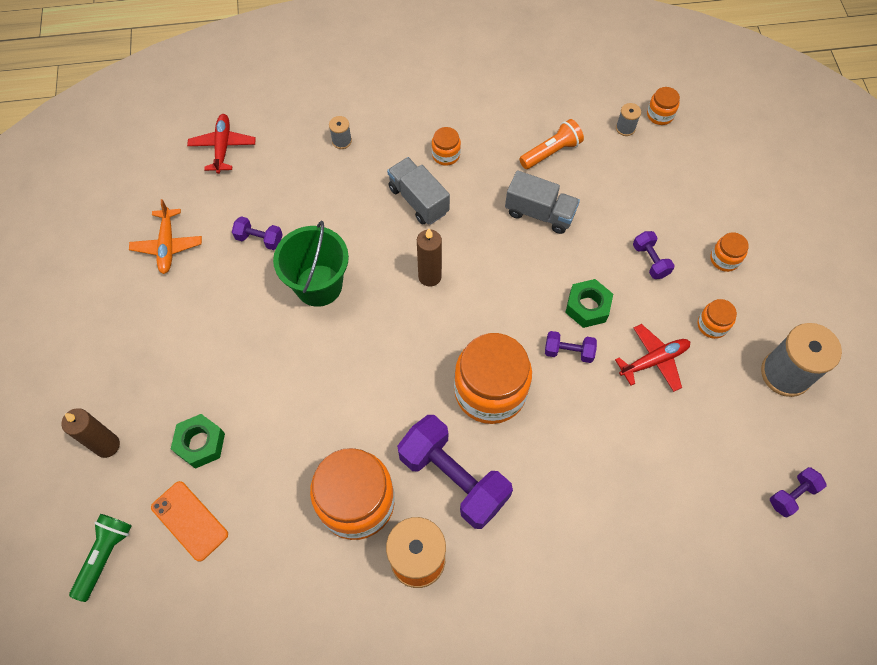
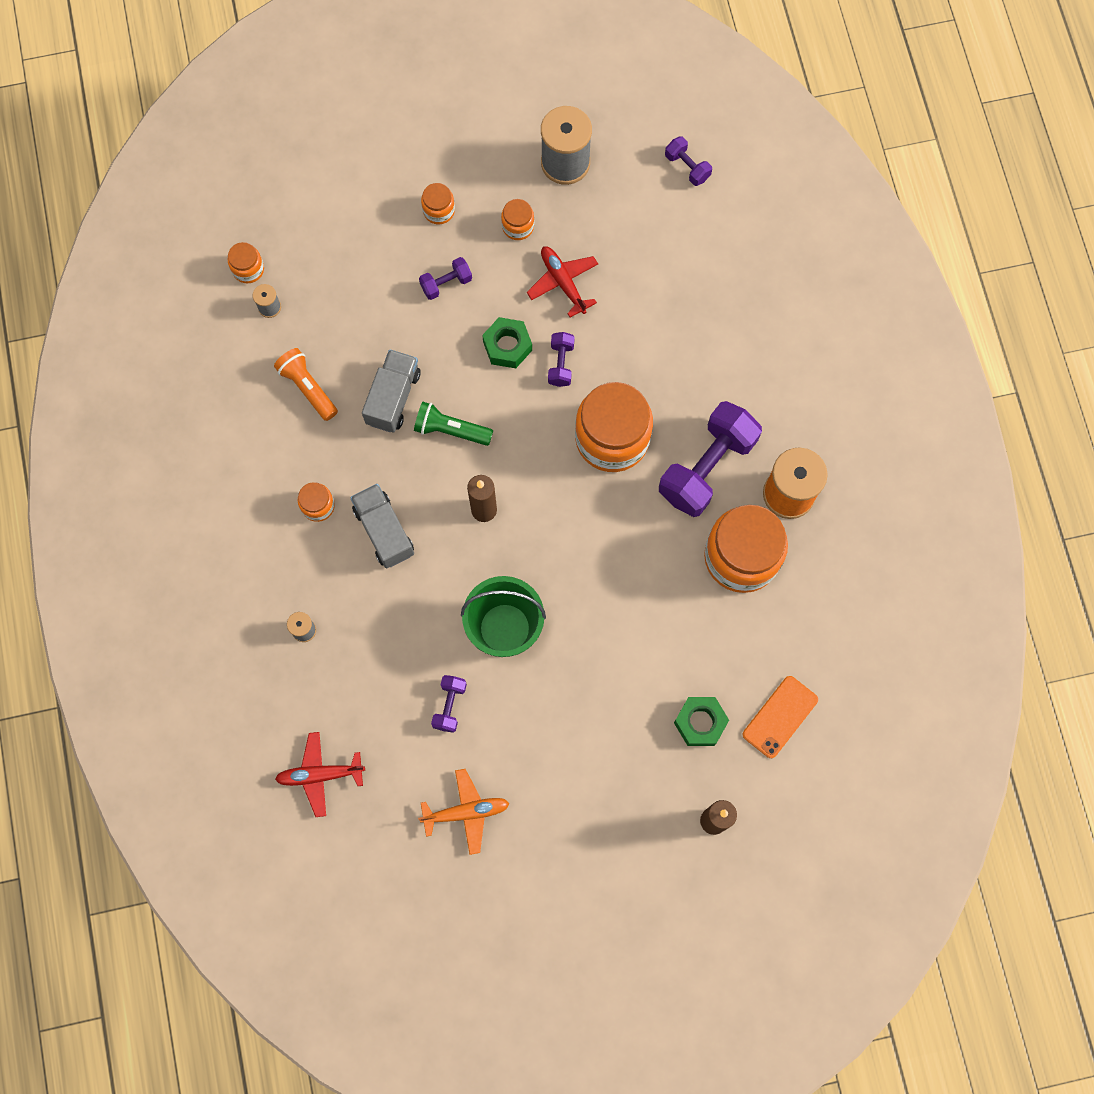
camera: 95 degrees left, 10 degrees up
(105, 556) = (824, 793): green flashlight -> green flashlight (450, 430)
(418, 200) = (384, 531): grey truck -> grey truck turned 105 degrees clockwise

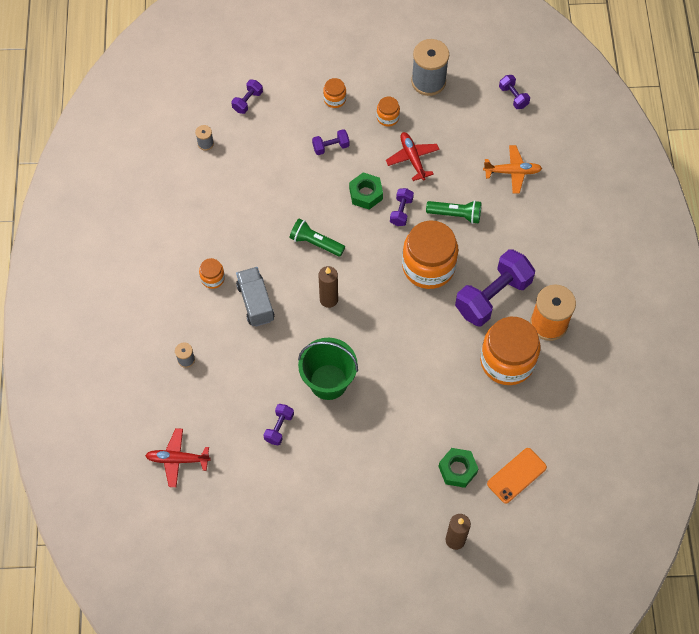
camera: 10 degrees right, 10 degrees down
(248, 269) = (196, 117): orange jar -> none
(308, 388) = (221, 199): orange flashlight -> none
(317, 234) = (247, 101): none -> purple dumbbell
(393, 398) = (279, 215): grey truck -> none
(466, 812) = (277, 503): orange plane -> orange plane (512, 172)
(636, 356) = (456, 215): none -> green flashlight

